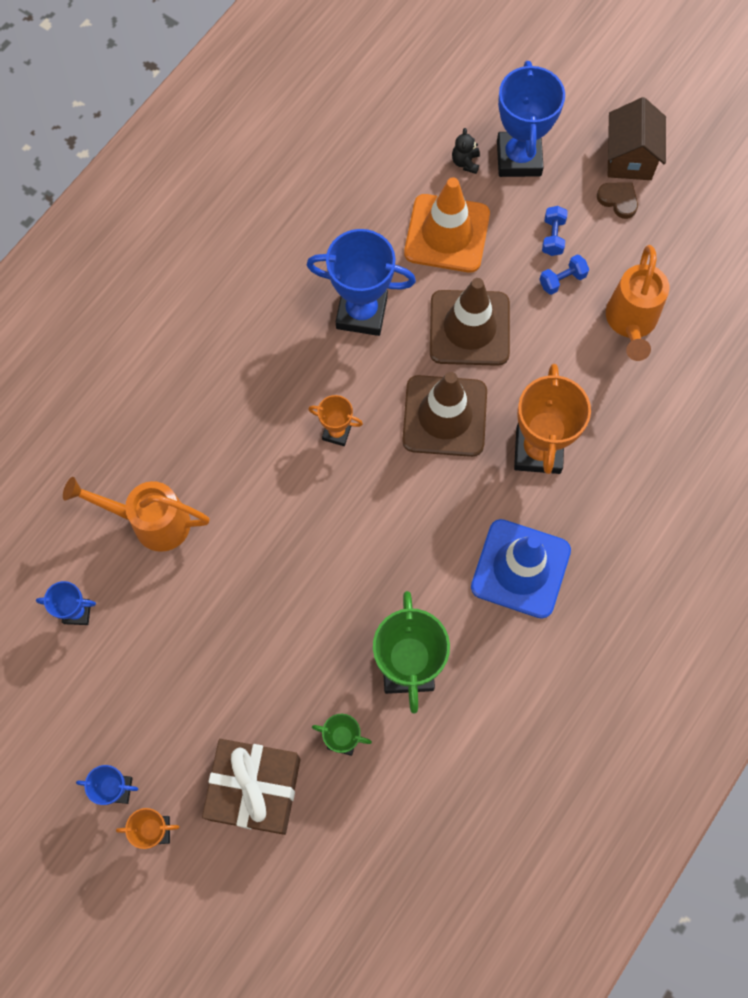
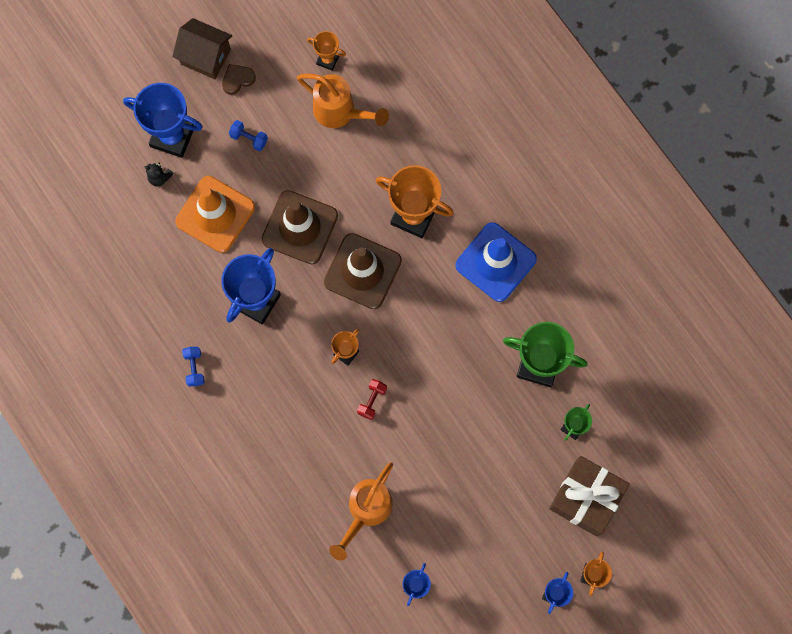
camera: 70 degrees left, 5 degrees up
(289, 482) = (372, 401): none -> red dumbbell
(562, 280) = (287, 146): blue dumbbell -> blue dumbbell (194, 368)
(689, 287) = (327, 60): none -> orange trophy

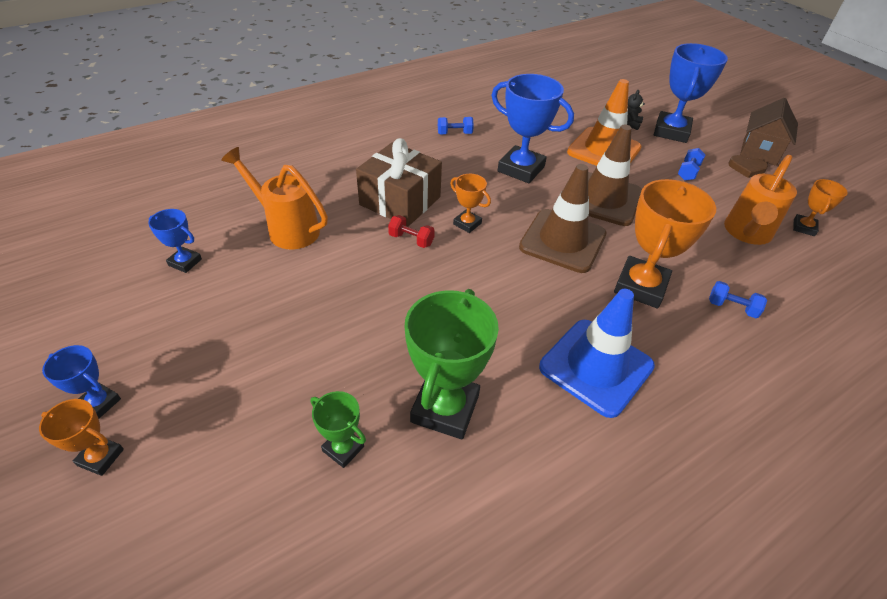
camera: 90 degrees right, 30 degrees down
(237, 79) = (746, 168): brown heart -> brown heart turned 135 degrees clockwise
(430, 151) = (731, 307): none -> blue dumbbell
(586, 498) = (225, 459): brown gift -> brown gift (400, 201)

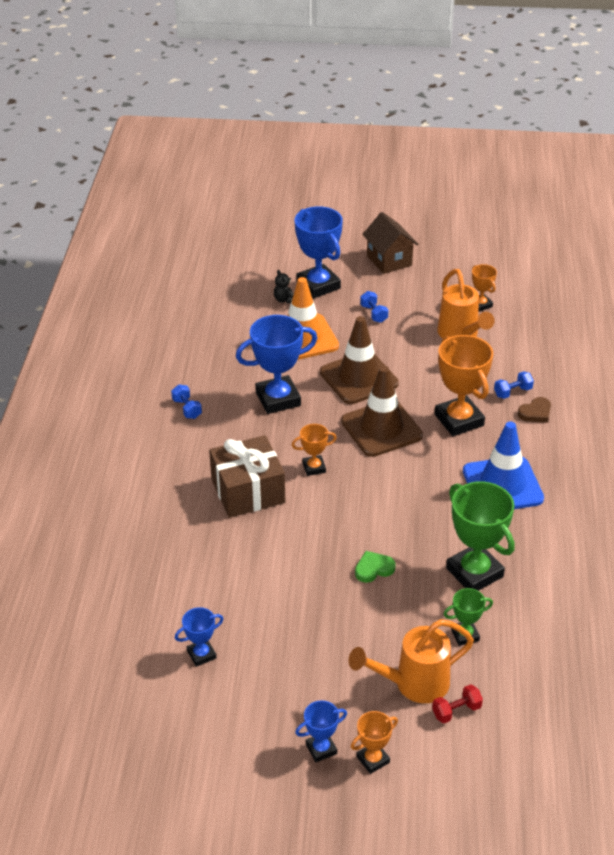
camera: 50 degrees left, 5 degrees down
(287, 228) = (217, 575): orange watering can -> orange watering can (413, 684)
(379, 322) = (373, 569): none -> green heart
(411, 240) = (302, 508): red dumbbell -> red dumbbell (456, 711)
(454, 133) = (187, 409): blue dumbbell -> blue dumbbell turned 60 degrees counterclockwise
(746, 168) = (400, 282): brown heart -> brown heart (535, 413)

